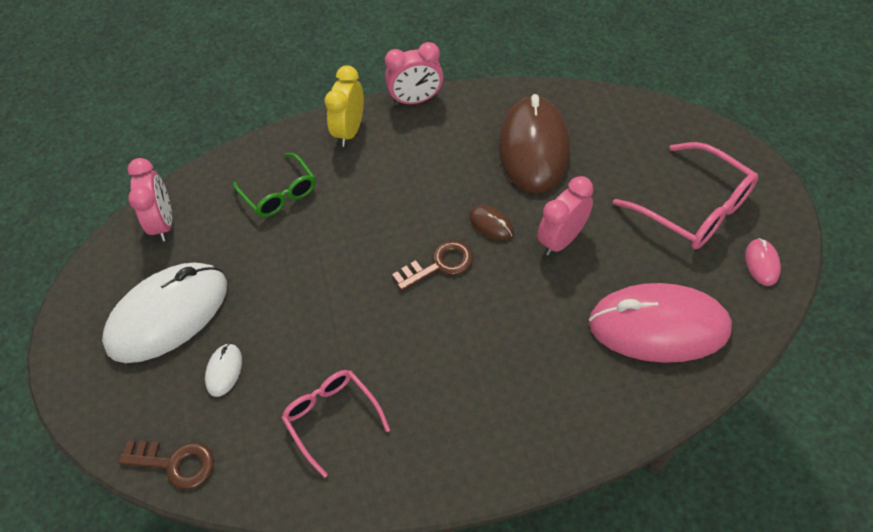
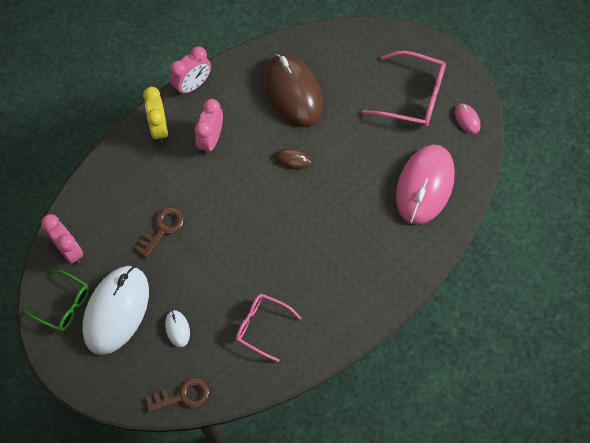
camera: 30 degrees left, 10 degrees up
(279, 193) = (138, 195): green glasses -> green glasses (64, 305)
(439, 265) = (274, 201): brown key -> brown key (163, 229)
(561, 240) = (342, 152): pink clock -> pink clock (211, 140)
(658, 326) = (424, 186): pink mouse -> pink mouse turned 45 degrees counterclockwise

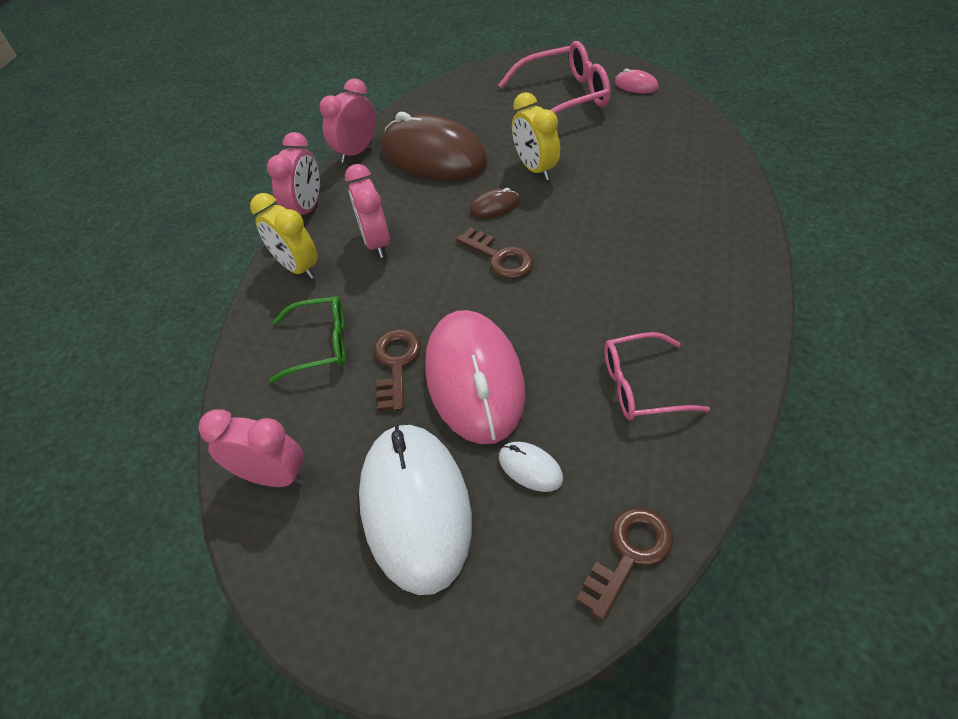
camera: 30 degrees left, 15 degrees down
(64, 305) = (321, 558): green glasses -> green glasses (320, 344)
(253, 55) = (357, 152): none -> pink clock
(265, 199) = (500, 257): none -> brown key
(340, 147) = (535, 169): none -> yellow clock
(424, 186) = (660, 150): pink mouse -> pink mouse (474, 379)

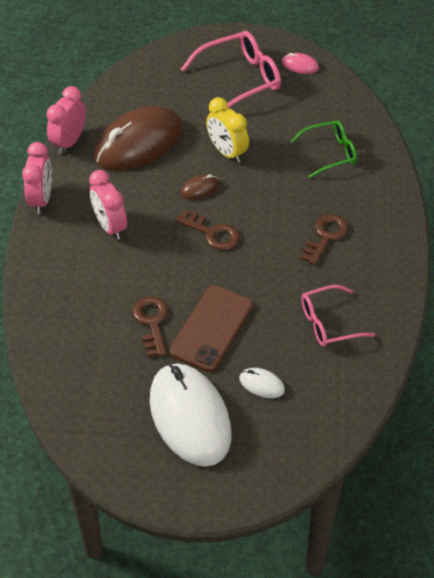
camera: 15 degrees left, 0 degrees up
(273, 476) = (84, 408): pink clock -> none
(297, 267) = (51, 252): yellow clock -> none
(320, 344) = (89, 313): green glasses -> green glasses (330, 153)
(434, 155) = (138, 143): brown mouse -> brown mouse turned 60 degrees counterclockwise
(474, 379) = (212, 328): pink mouse -> brown phone
(629, 554) = (331, 429): brown key -> brown key (326, 236)

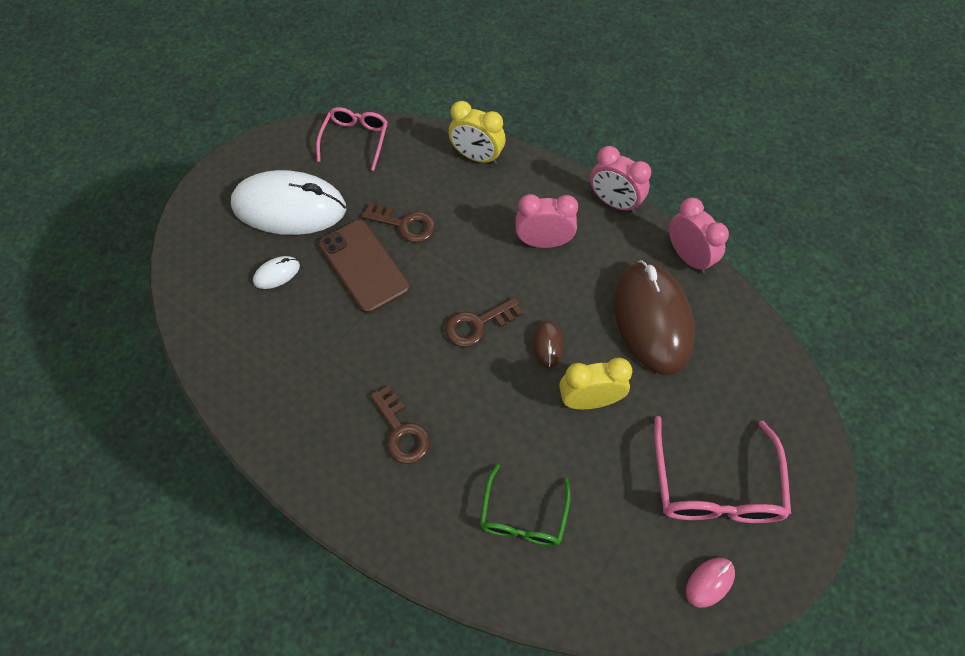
camera: 120 degrees right, 10 degrees up
(45, 308) = (477, 157): none -> yellow clock
(329, 323) = (295, 367): pink glasses -> pink glasses (355, 140)

